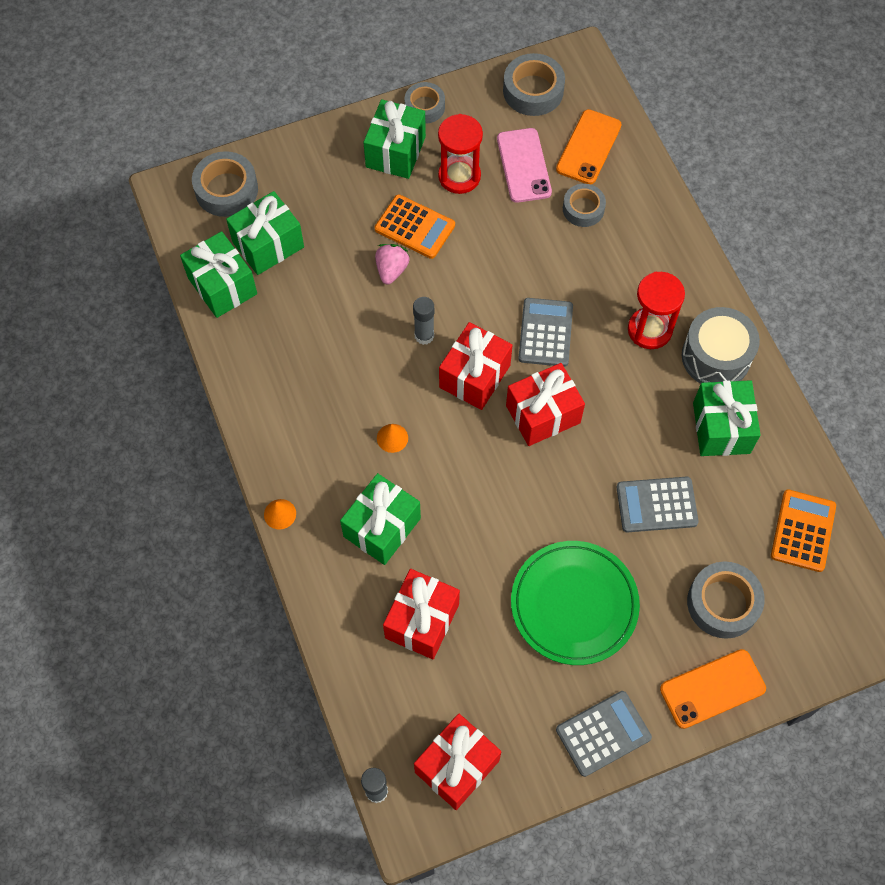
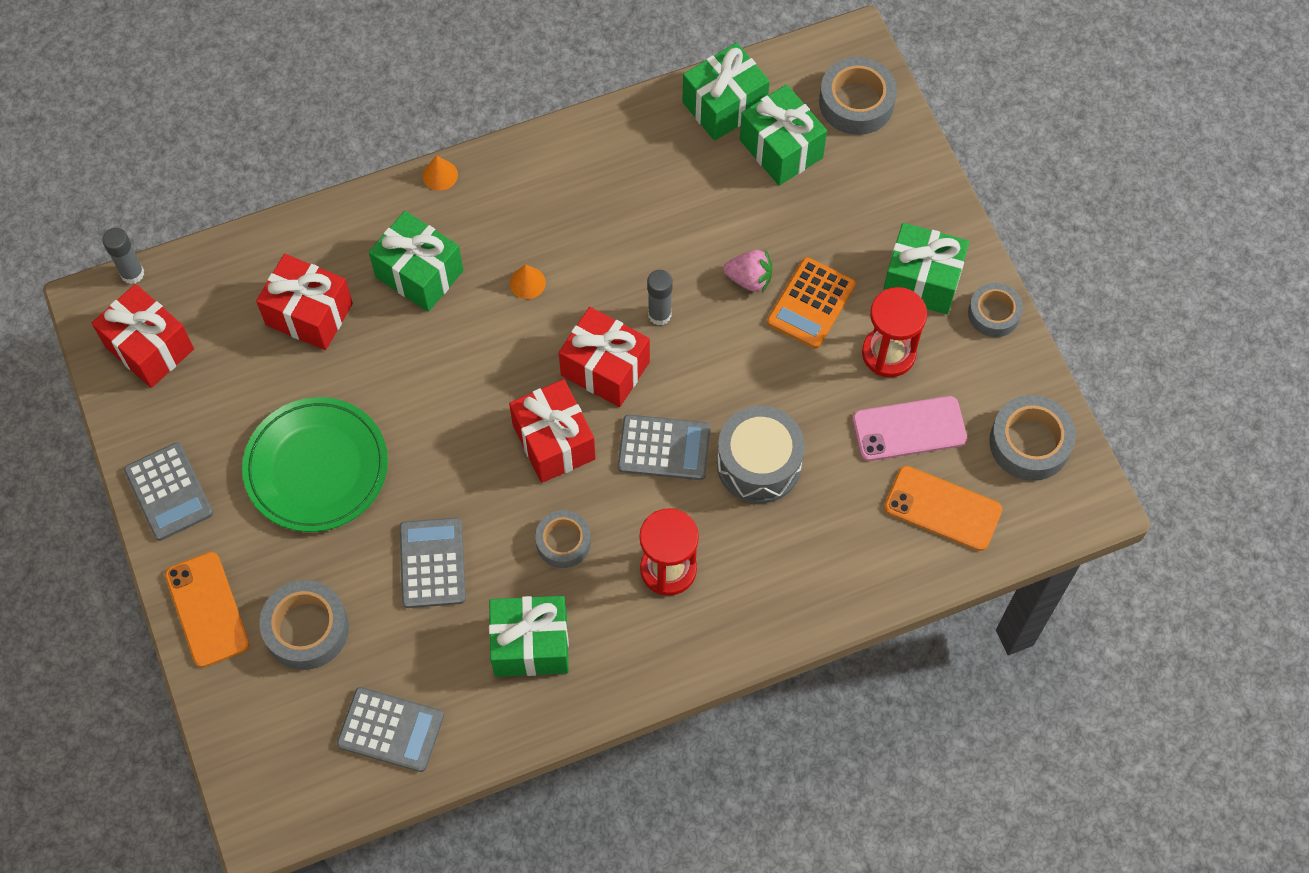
camera: 90 degrees right, 0 degrees up
(583, 209) = (845, 498): grey tape -> grey tape (563, 542)
(716, 357) = (629, 646): grey drum -> grey drum (759, 464)
(803, 531) = (390, 730): orange calculator -> grey calculator

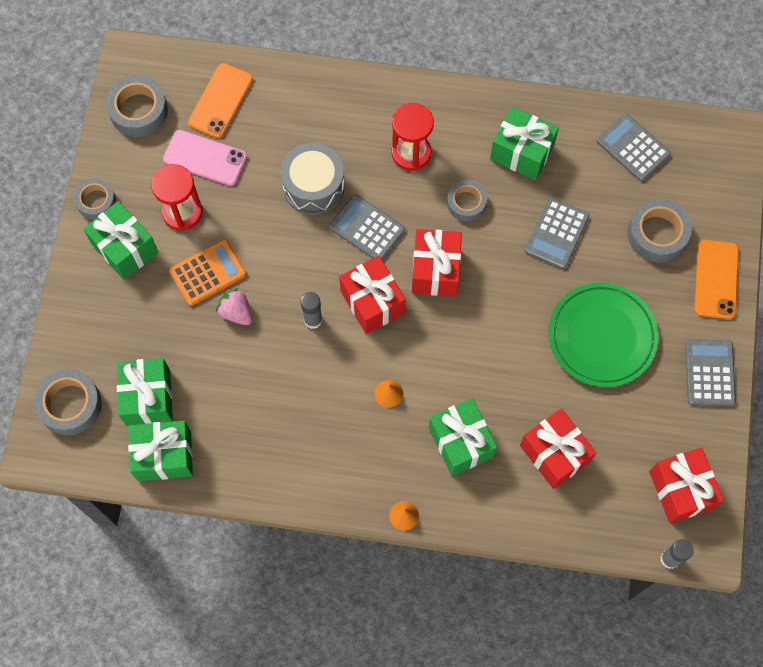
camera: 150 degrees left, 5 degrees up
(942, 508) = (220, 101): orange phone -> orange phone turned 60 degrees clockwise

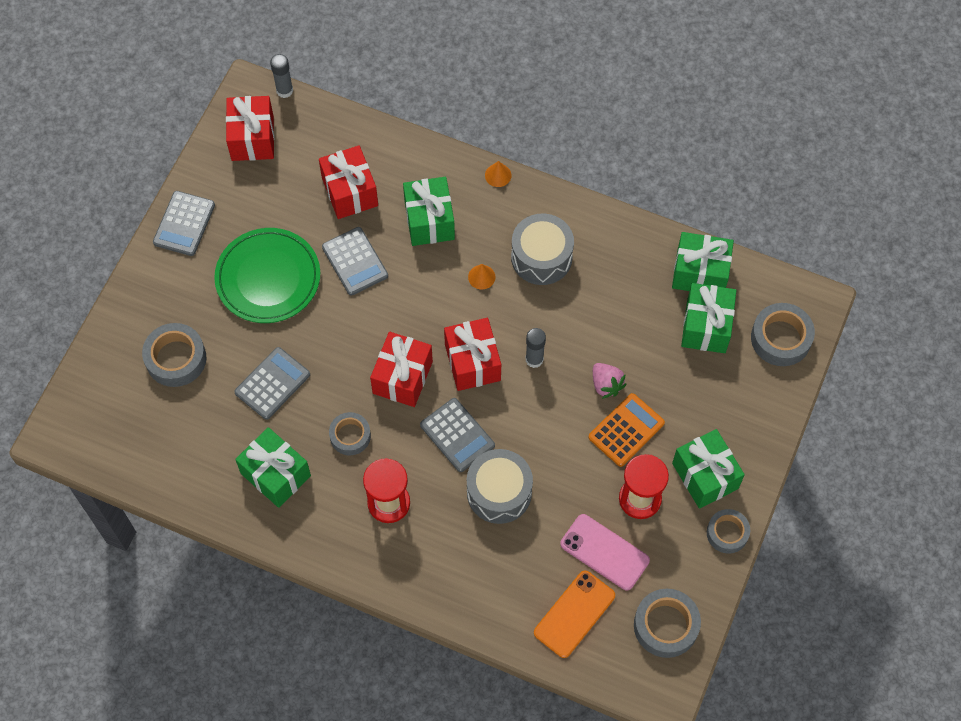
camera: 165 degrees left, 5 degrees down
(208, 273) = (626, 430): orange calculator -> orange calculator turned 150 degrees clockwise
(333, 431) = (541, 257): none -> grey drum
(633, 148) = (161, 451): grey calculator -> grey calculator (355, 261)
(716, 279) = (140, 303): orange phone -> none

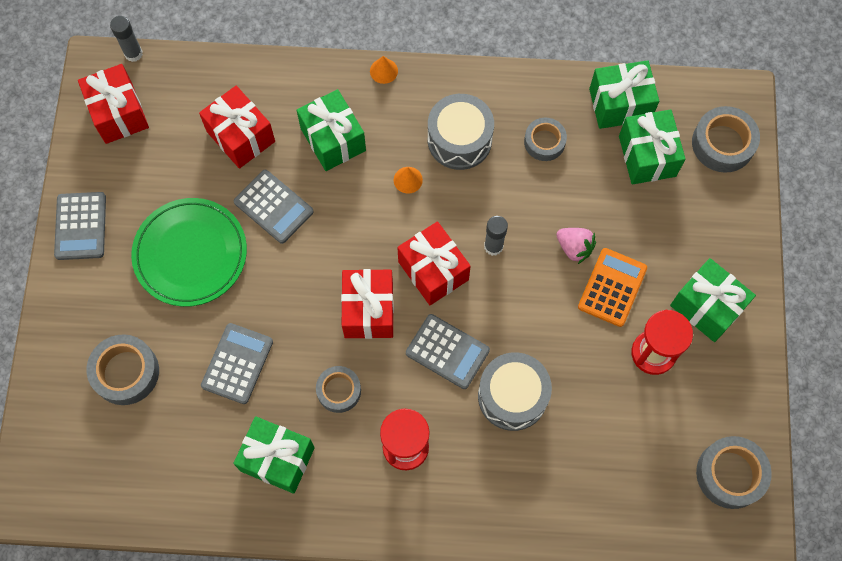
camera: 20 degrees left, 5 degrees up
(574, 614) = (637, 495): orange phone -> none
(604, 552) = (641, 420): pink phone -> none
(727, 533) = (751, 357): grey tape -> grey tape (544, 142)

